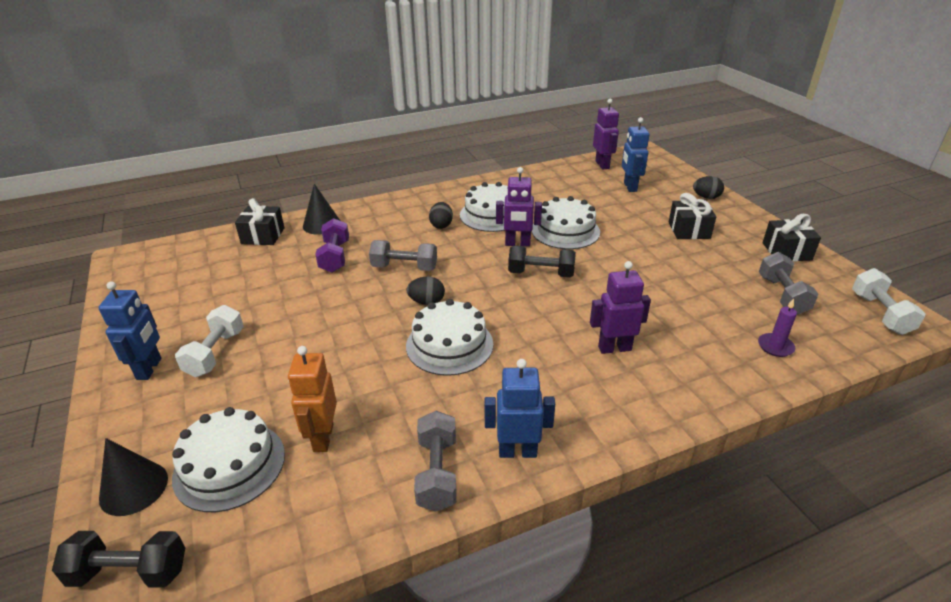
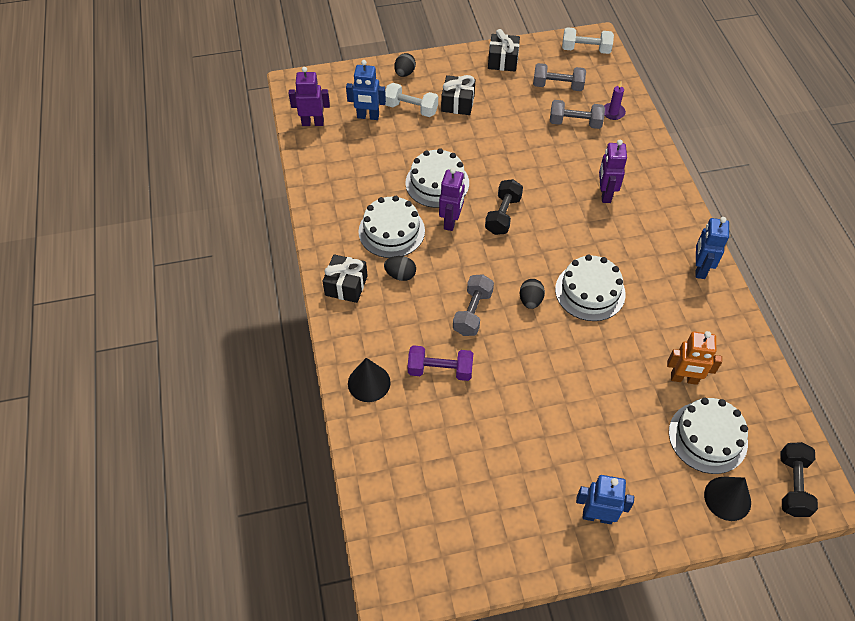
camera: 80 degrees left, 20 degrees up
(215, 353) = (581, 463): white dumbbell -> white dumbbell (411, 108)
(263, 236) = (379, 441): black gift -> black gift (346, 285)
(437, 473) = (716, 314): grey dumbbell -> grey dumbbell (575, 123)

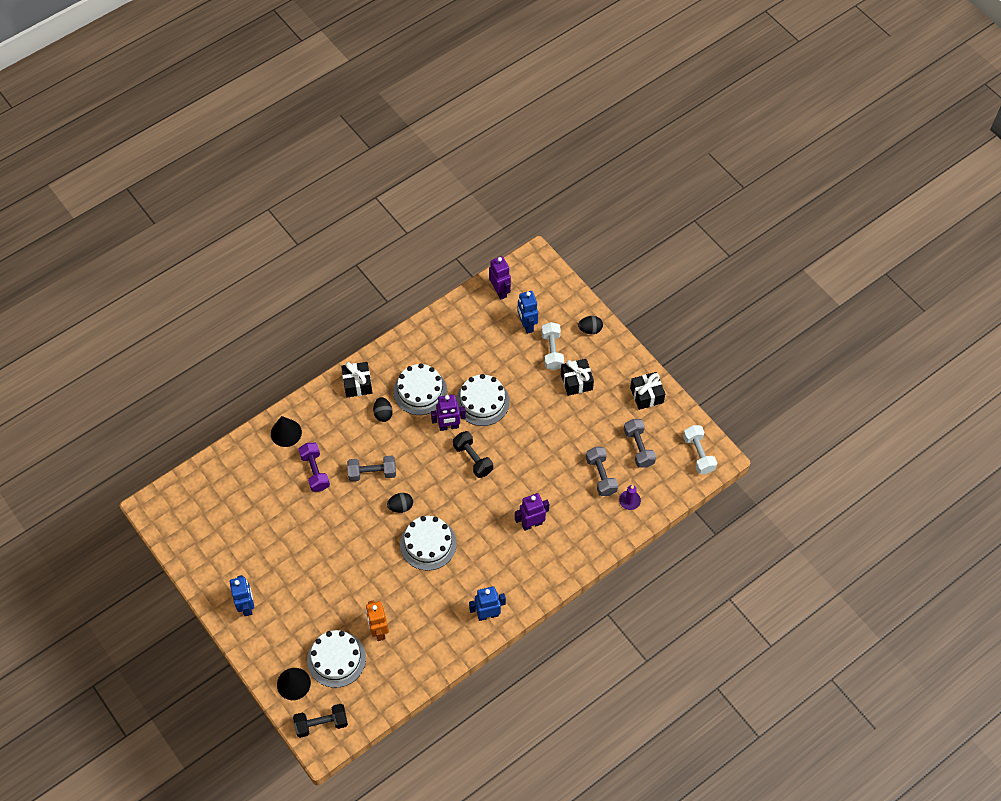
camera: 65 degrees right, 5 degrees up
(503, 215) = (473, 459): black dumbbell -> black dumbbell turned 60 degrees clockwise

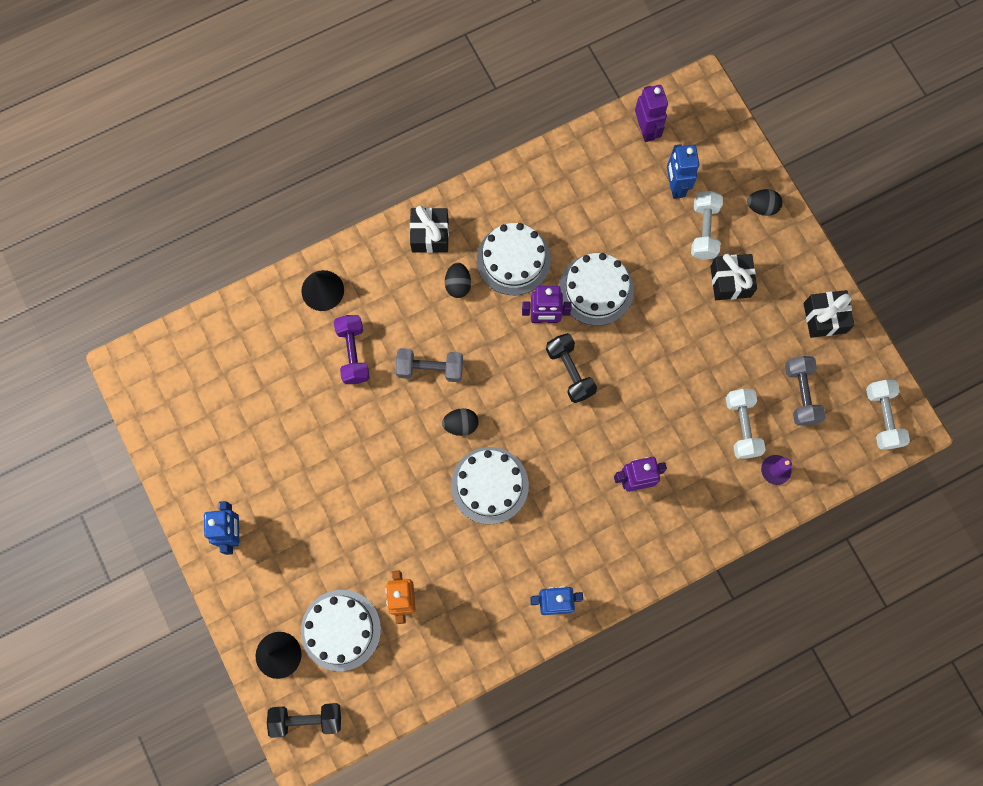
camera: 10 degrees right, 15 degrees up
(601, 476) = (741, 426): grey dumbbell -> white dumbbell

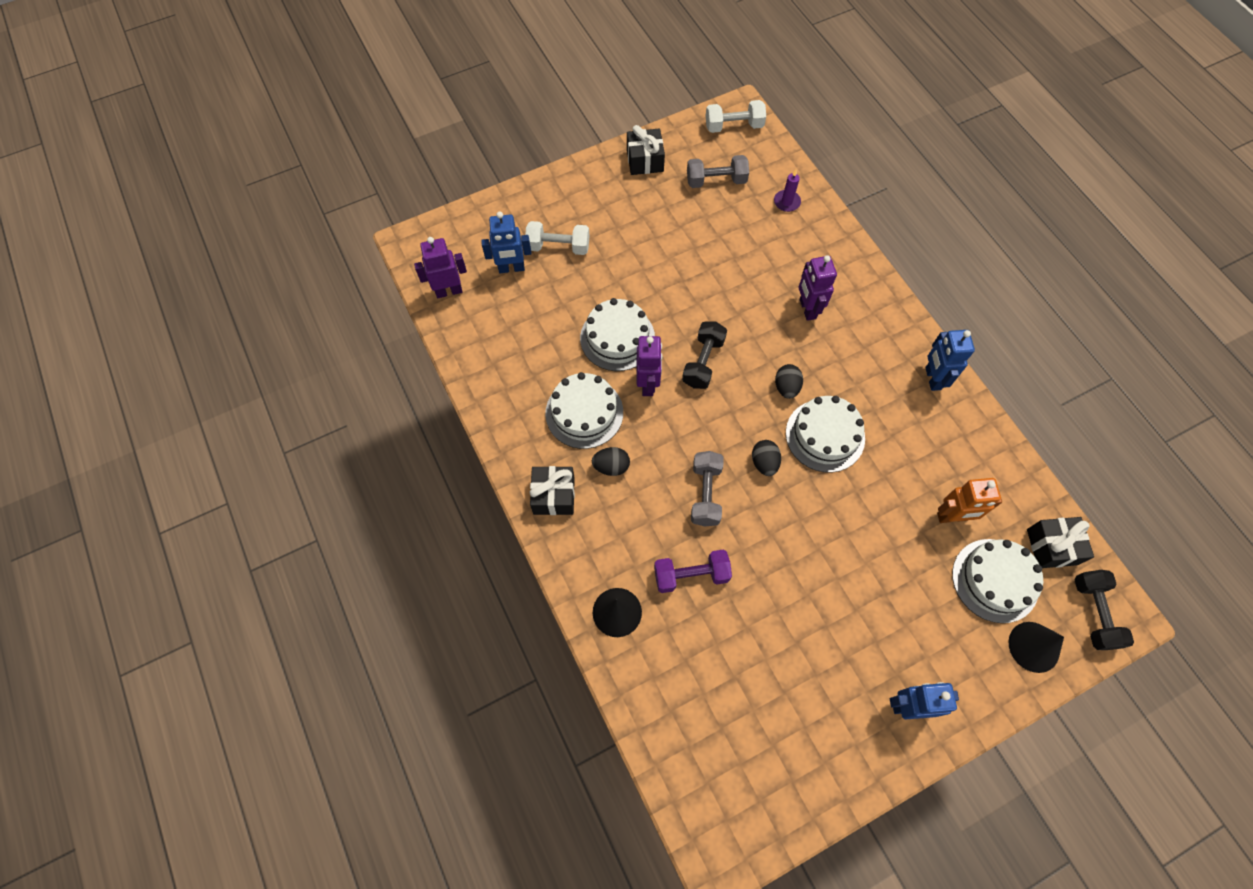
camera: 90 degrees left, 10 degrees down
(570, 372) = (703, 362): black dumbbell -> black dumbbell turned 45 degrees counterclockwise
(730, 281) = (610, 228): black gift -> black gift (1051, 547)
(741, 426) = (749, 225): white dumbbell -> none
(762, 207) = (537, 201): black egg -> black egg (786, 387)

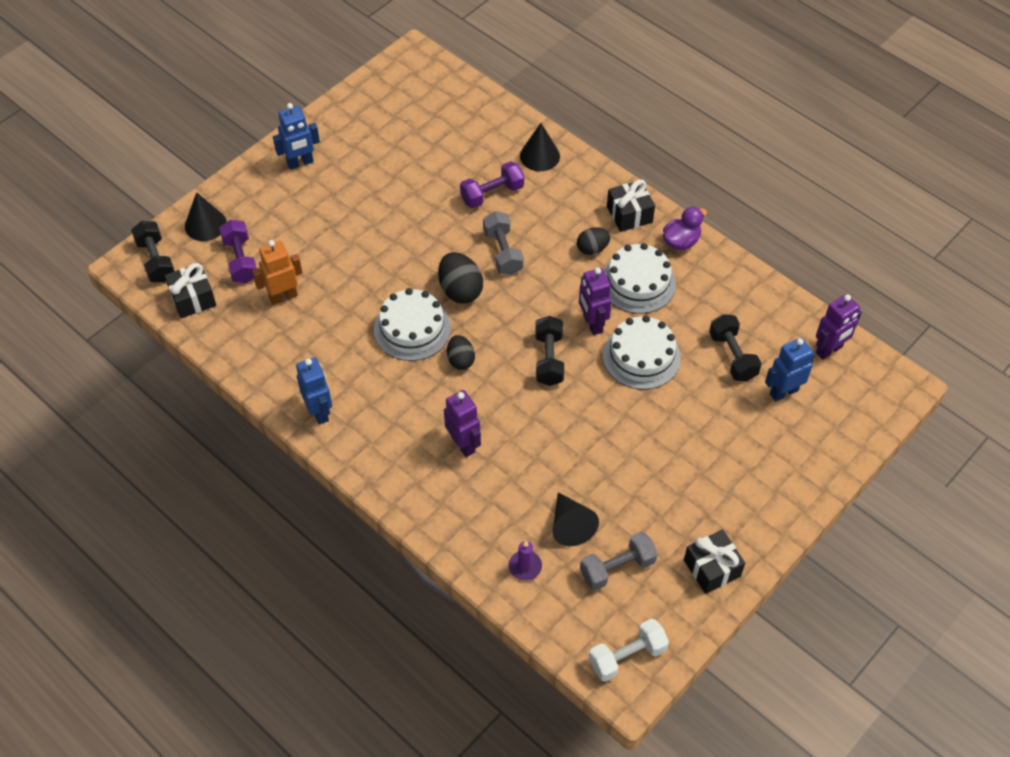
camera: 160 degrees right, 10 degrees down
(518, 445) = (681, 241): none -> purple duck
(536, 312) = (732, 356): none -> black dumbbell
(558, 247) = (750, 430): white dumbbell -> none
(740, 220) = (570, 525): none -> black cone
(764, 463) = (460, 290): black egg -> black egg, size x1.57
(995, 580) = (241, 260): white cake -> purple dumbbell

